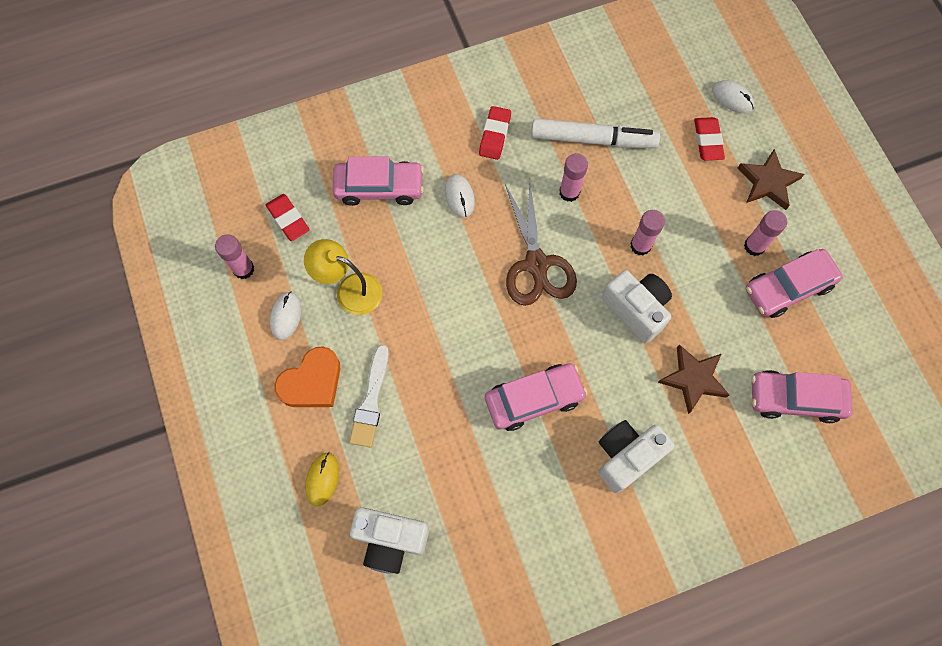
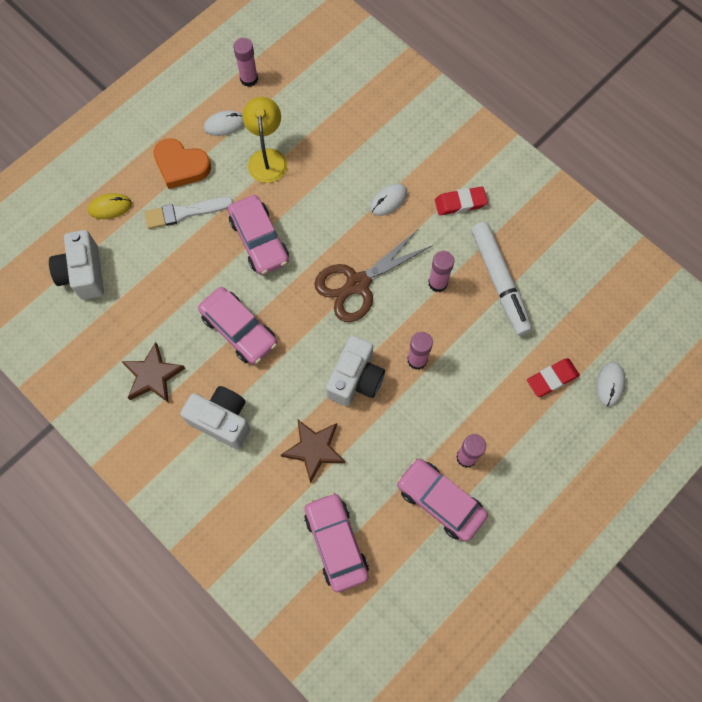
camera: 65 degrees right, 0 degrees up
(288, 219) = (305, 89): red eraser -> none
(379, 187) = (365, 139): pink car -> pink car (259, 240)
(768, 182) = (538, 447): brown star -> brown star (153, 376)

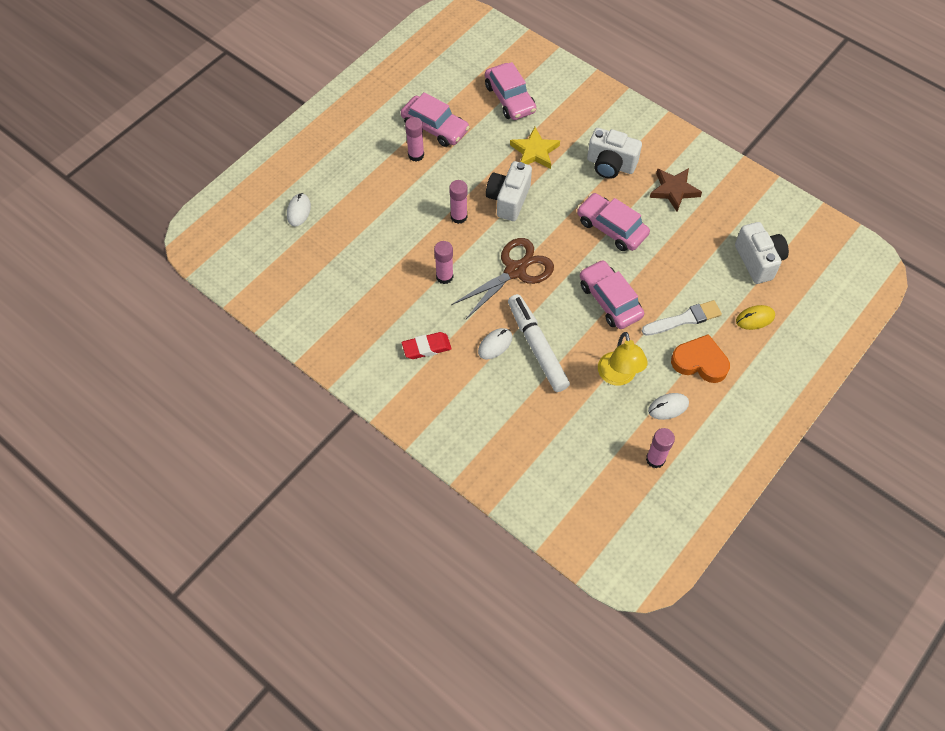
camera: 175 degrees right, 10 degrees down
(314, 449) = (534, 152): brown star -> yellow star
(499, 282) = (389, 281): white marker -> white marker (537, 347)
(552, 378) = (346, 211): red eraser -> none

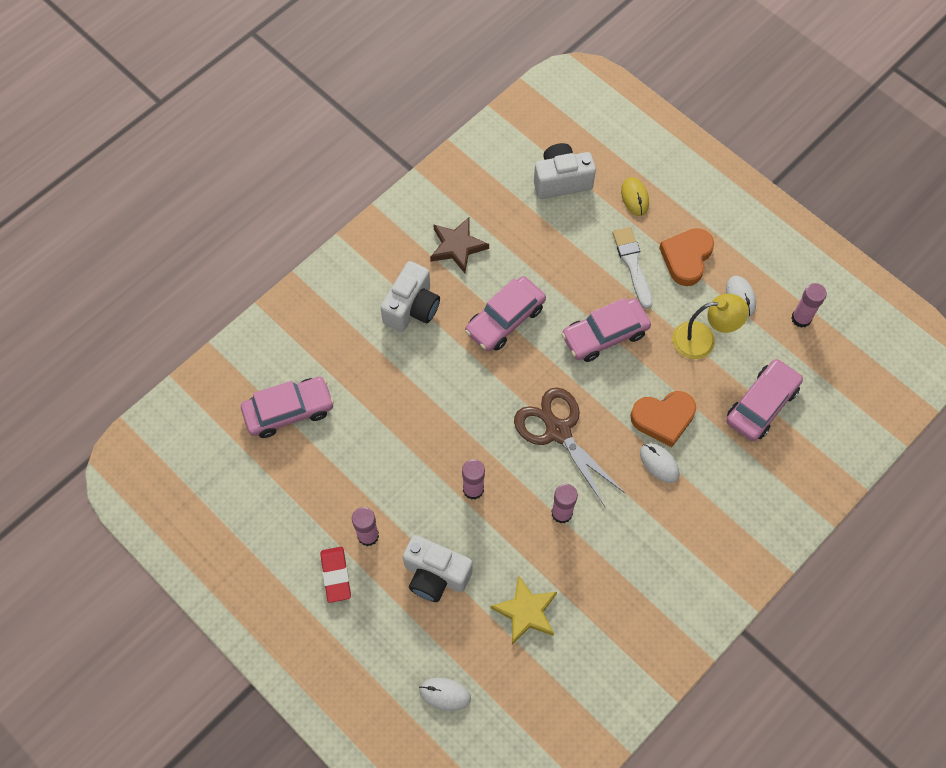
camera: 85 degrees left, 5 degrees up
(426, 347) = (661, 541): red eraser -> red eraser (336, 575)
(435, 127) = (324, 508): pink car -> pink car (761, 404)
(508, 200) = (452, 428): white camera -> white camera (435, 575)
(534, 152) = (381, 390): yellow star -> yellow star (526, 611)
(537, 347) = (663, 418): white marker -> orange heart

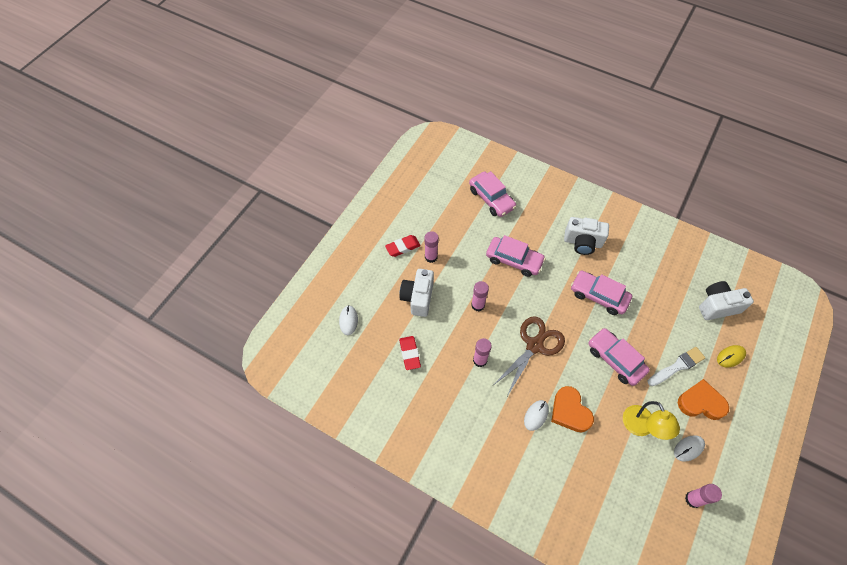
camera: 75 degrees right, 5 degrees down
(457, 246) = (636, 256): brown star -> none
(526, 611) = (409, 354): yellow star -> red eraser
(561, 180) = (717, 306): white camera -> white camera turned 75 degrees counterclockwise
(761, 404) = (609, 480): pink car -> pink car (514, 260)

